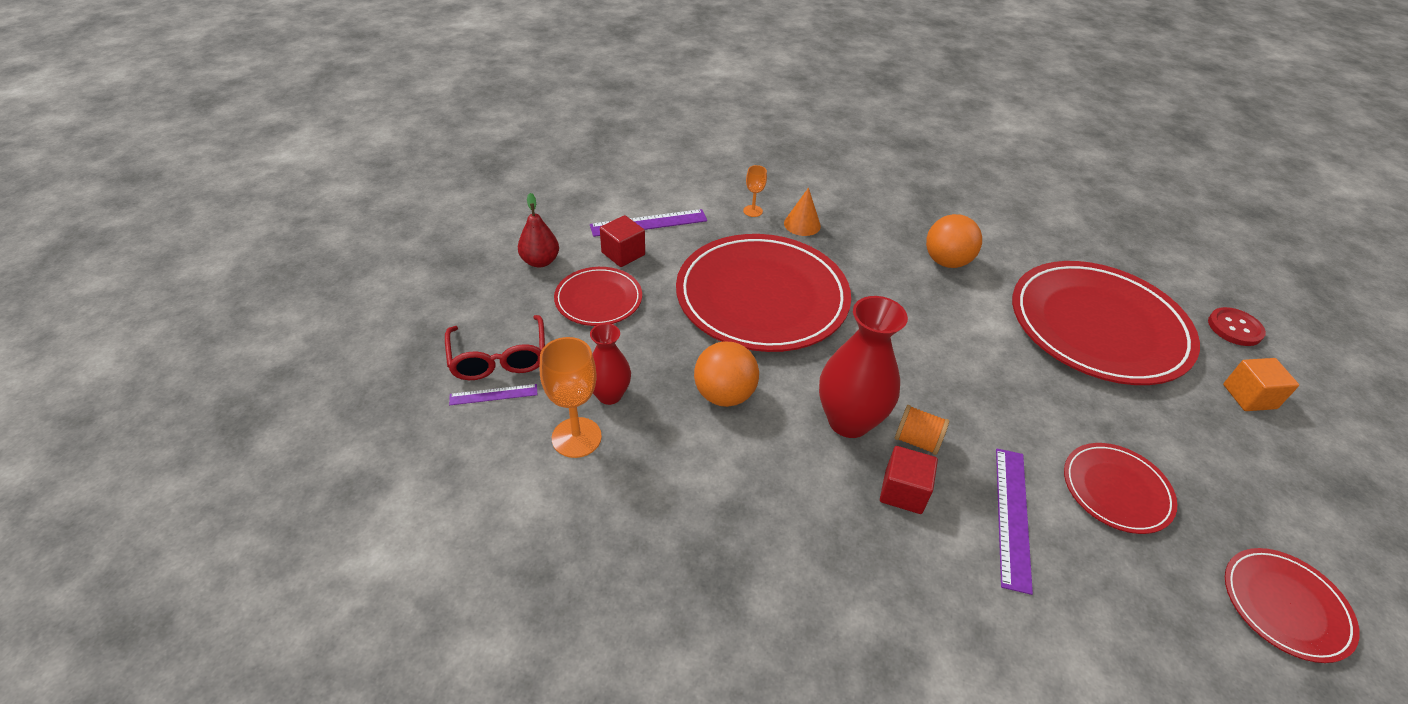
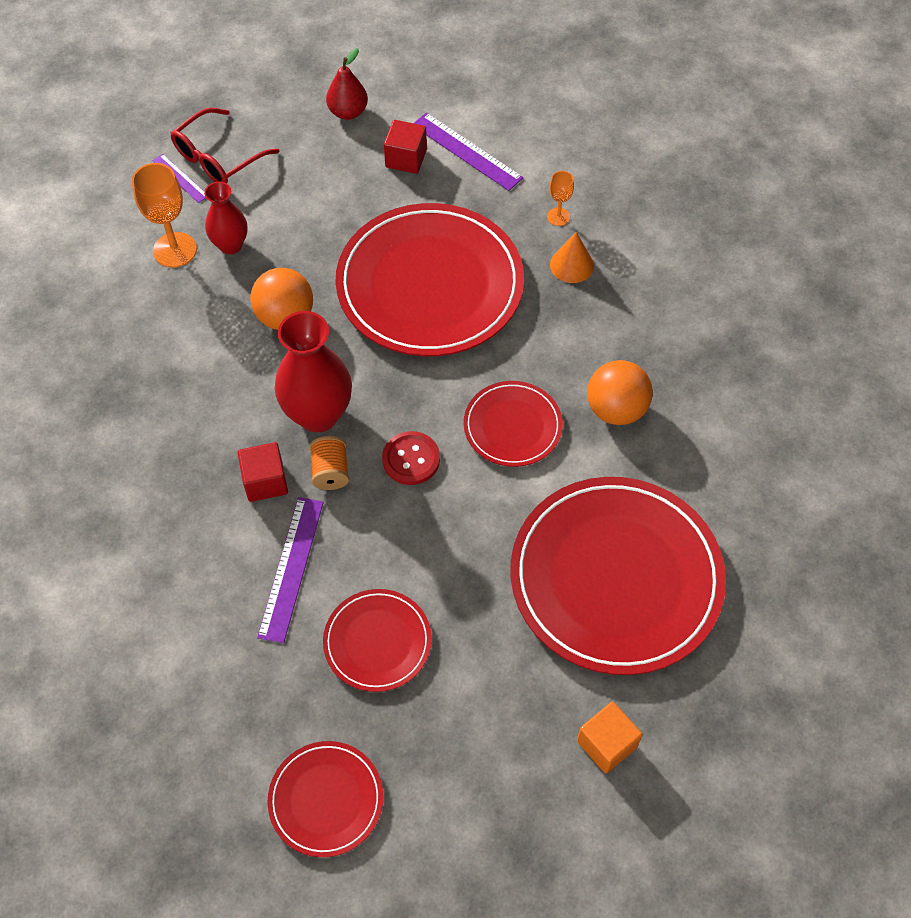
camera: 60 degrees right, 15 degrees up
(598, 299) = (332, 176): red plate -> red plate (512, 426)
(1012, 516) = (291, 568): purple ruler -> purple ruler turned 60 degrees counterclockwise
(1234, 328) = (727, 716): red button -> red button (411, 459)

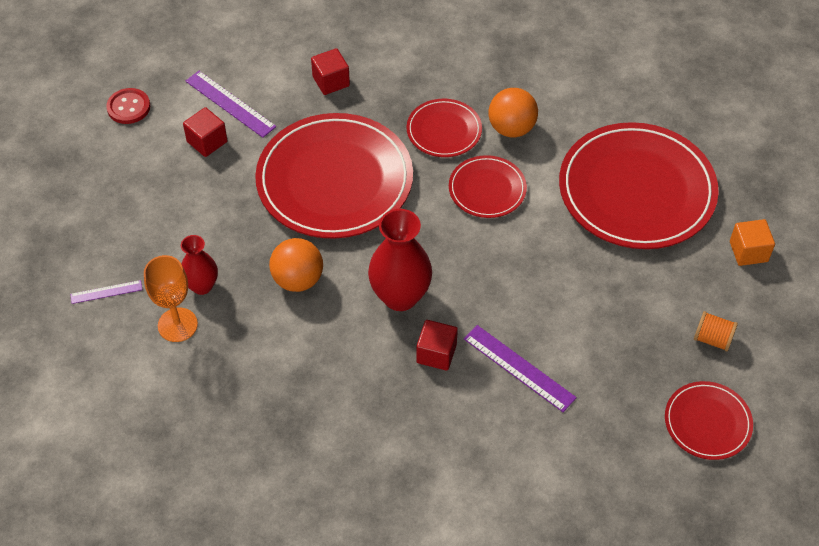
camera: 60 degrees left, 5 degrees down
(218, 158) = (106, 258): red glasses -> none
(330, 471) = (454, 310): orange spool -> orange spool (712, 339)
(348, 112) = (131, 156): red pear -> none
(377, 642) = (607, 342): red plate -> red plate (444, 130)
(411, 459) = (475, 258): red button -> red button (128, 107)
(466, 151) = (230, 104): purple ruler -> purple ruler turned 60 degrees clockwise
(558, 217) = (331, 81): orange goblet -> red cube
(571, 265) = (378, 94): orange cone -> none

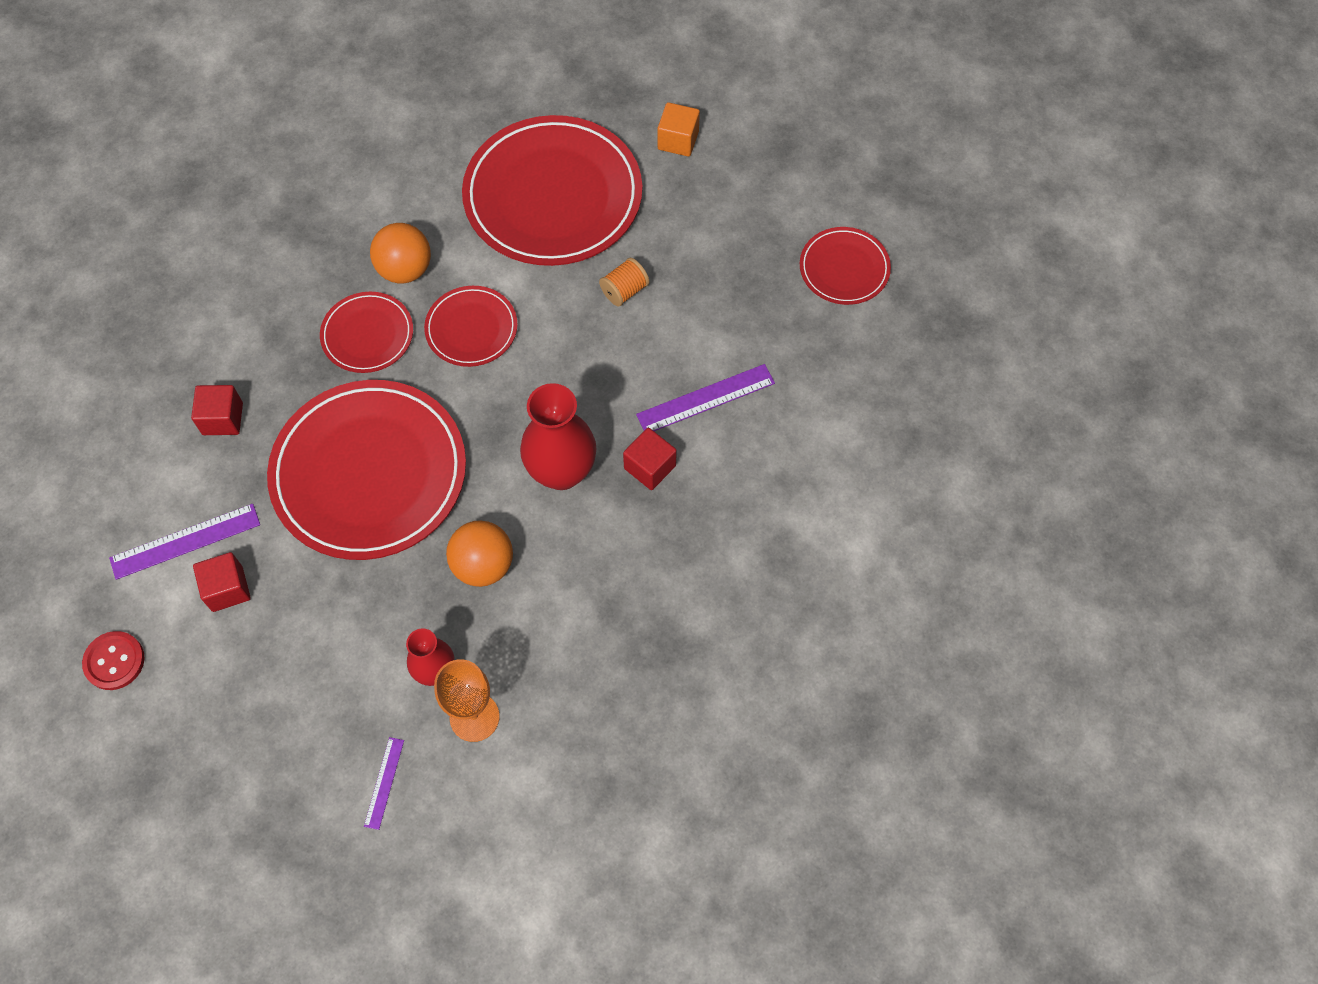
camera: 65 degrees left, 10 degrees up
(712, 339) = (758, 219): orange spool -> orange spool (624, 290)

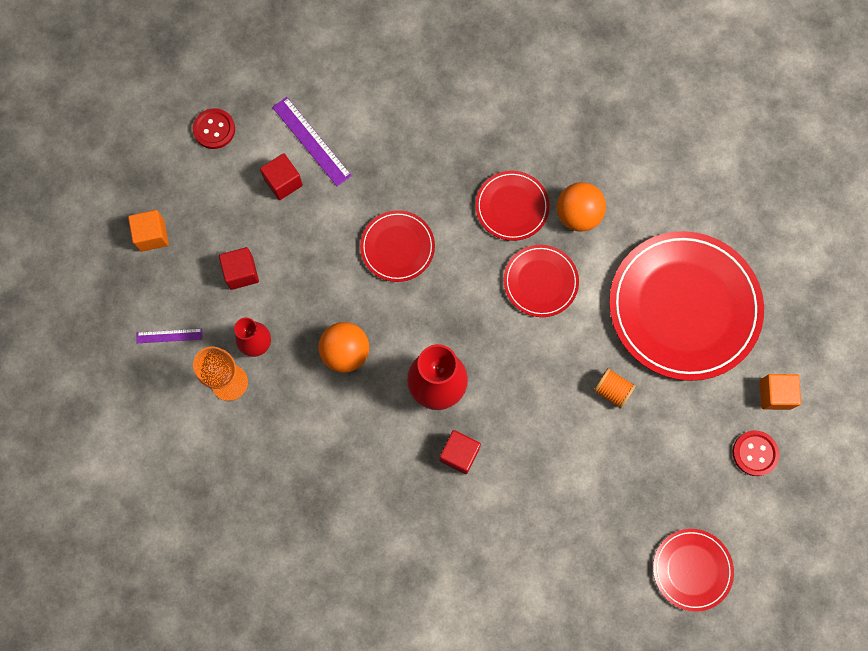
camera: 75 degrees right, 10 degrees up
(222, 419) = (412, 130): red cube -> red cube (241, 273)
(233, 777) = (152, 235): none -> orange cube
(369, 473) = (397, 247): red plate -> red plate, size x0.50
(705, 399) = (532, 482): purple ruler -> none
(736, 176) = (755, 453): none -> red button

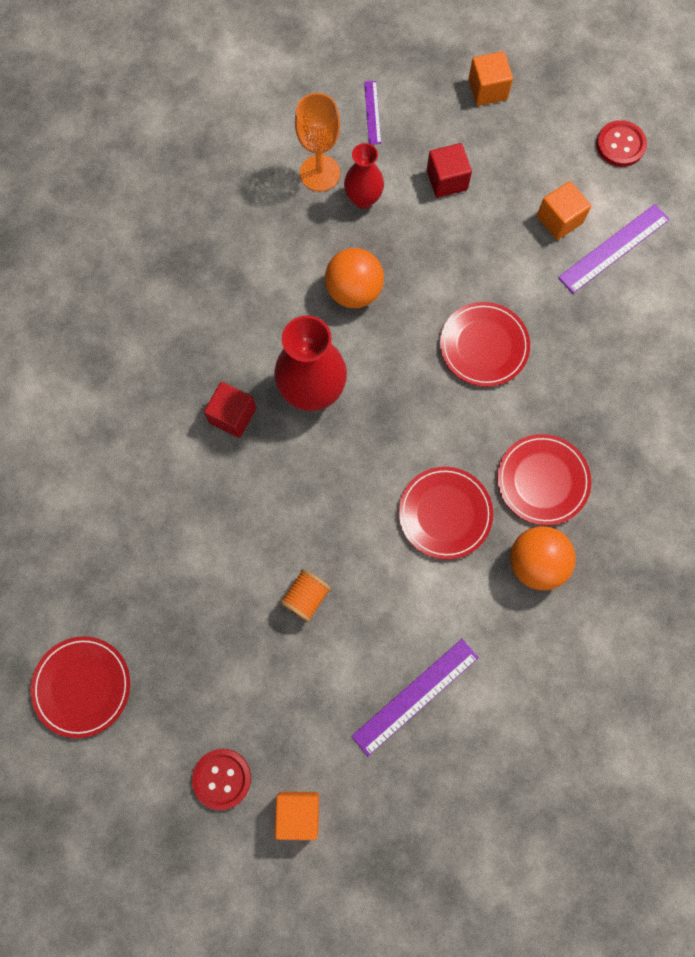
camera: 90 degrees right, 0 degrees up
(283, 182) = (559, 219): red cube -> orange cube
(684, 307) = (415, 696): red plate -> purple ruler

